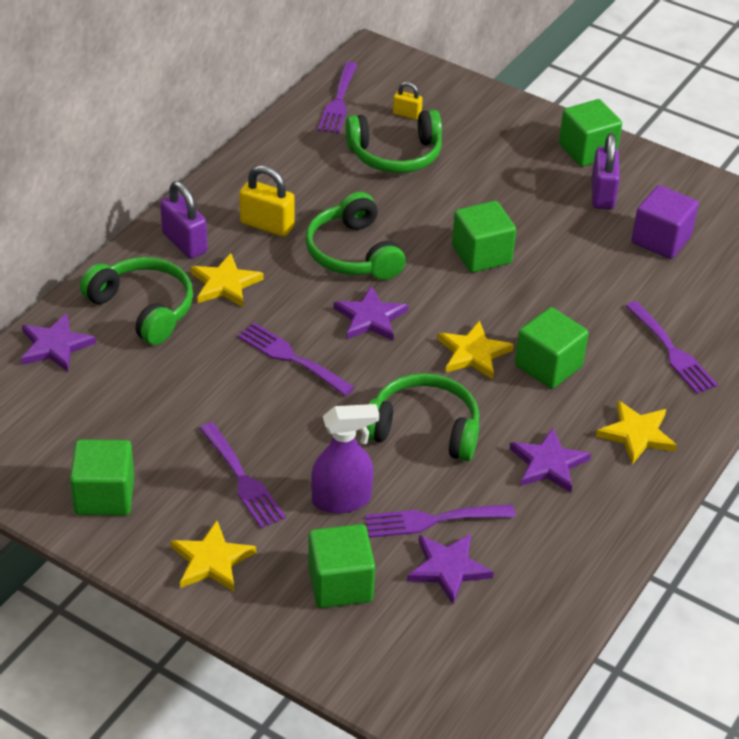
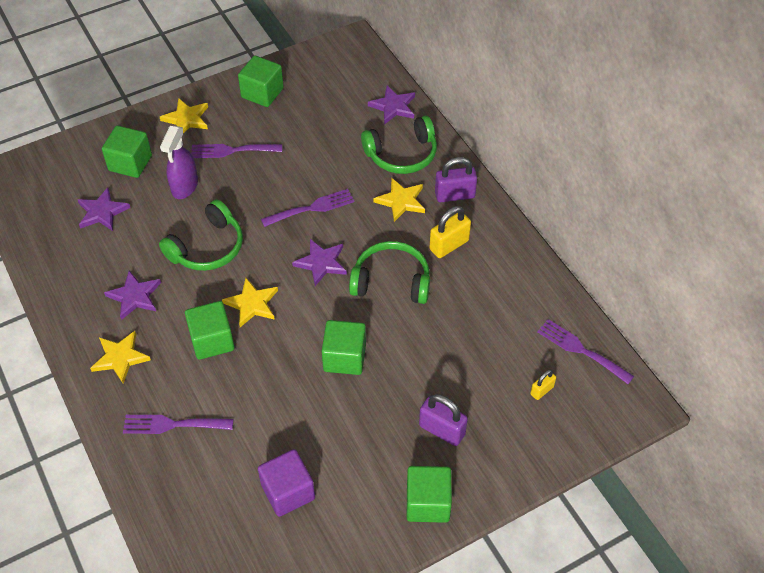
camera: 120 degrees right, 10 degrees up
(395, 155) = (491, 358): green headphones -> none
(432, 520) = (139, 220): purple fork -> none
(602, 194) = (365, 480): purple padlock -> purple padlock (442, 430)

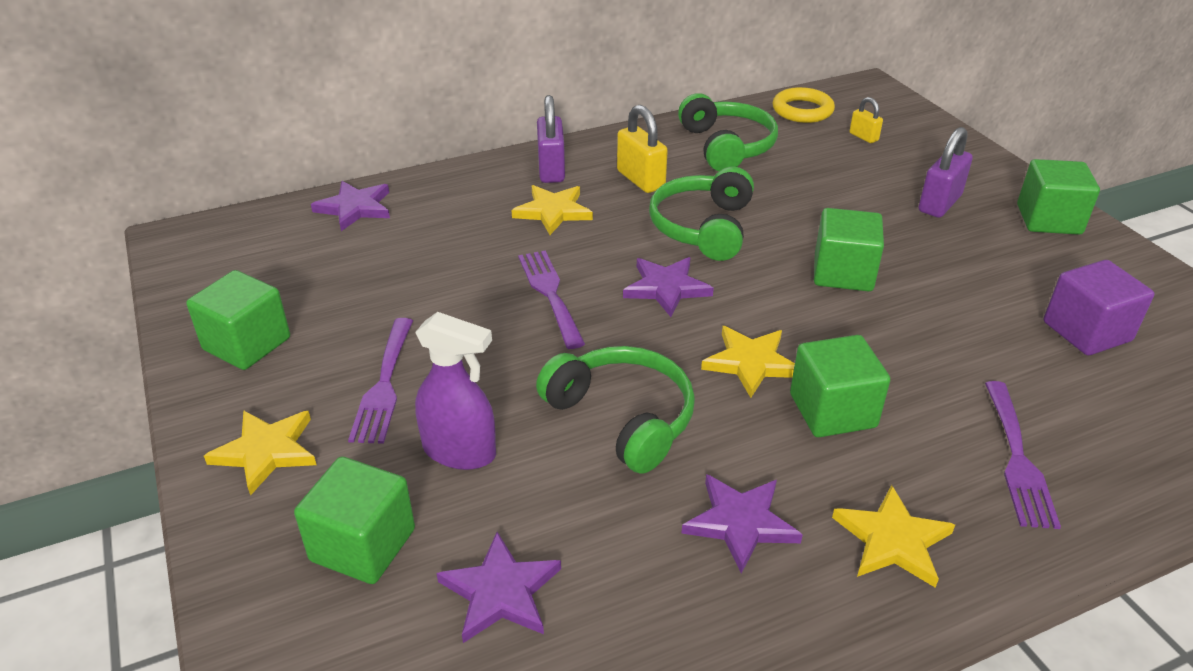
camera: 85 degrees left, 15 degrees down
(402, 154) = (460, 206): green headphones -> green headphones (727, 146)
(581, 350) = (802, 110): purple fork -> yellow ring

